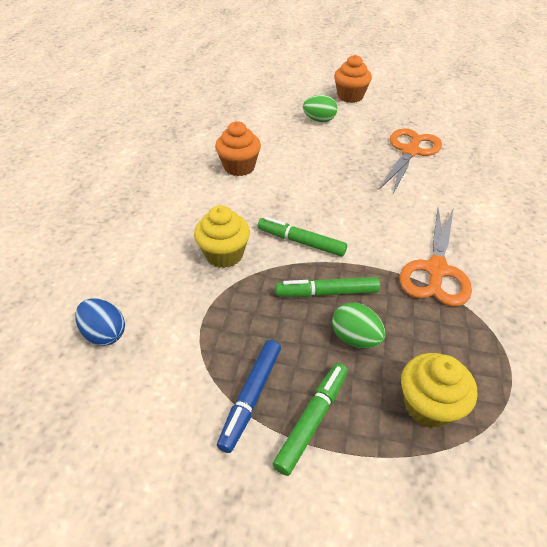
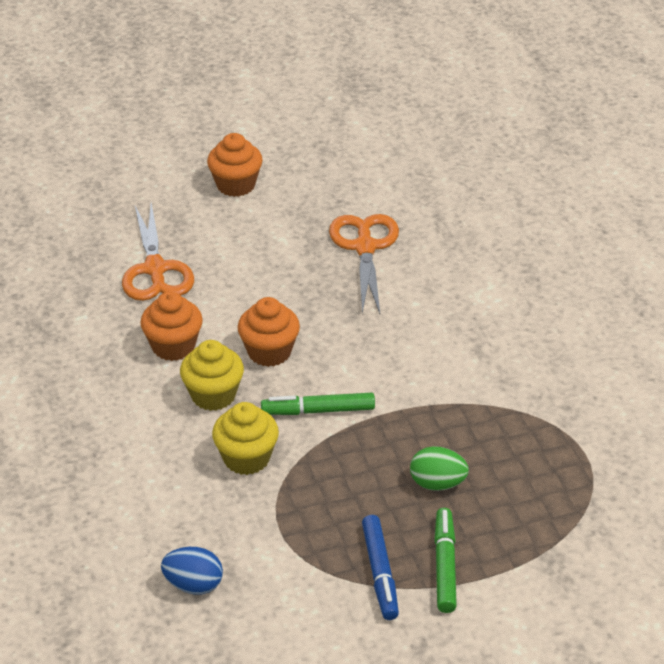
camera: 30 degrees left, 5 degrees down
(297, 191) = (269, 352): none -> orange cupcake
(319, 120) = (222, 239): green egg -> none
(327, 292) = (382, 453): green marker -> none
(428, 405) = (532, 511): yellow cupcake -> yellow cupcake (213, 395)
(436, 270) = (473, 385): orange scissors -> orange scissors (155, 269)

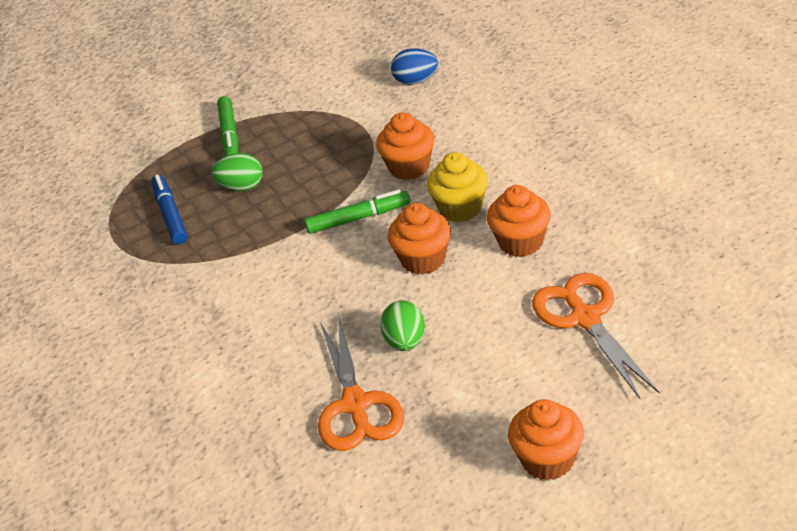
camera: 175 degrees right, 0 degrees up
(246, 458) = (409, 167): yellow cupcake -> orange cupcake
(310, 285) = (405, 341): none -> green egg
(380, 573) = (278, 119): blue marker -> blue marker (170, 214)

